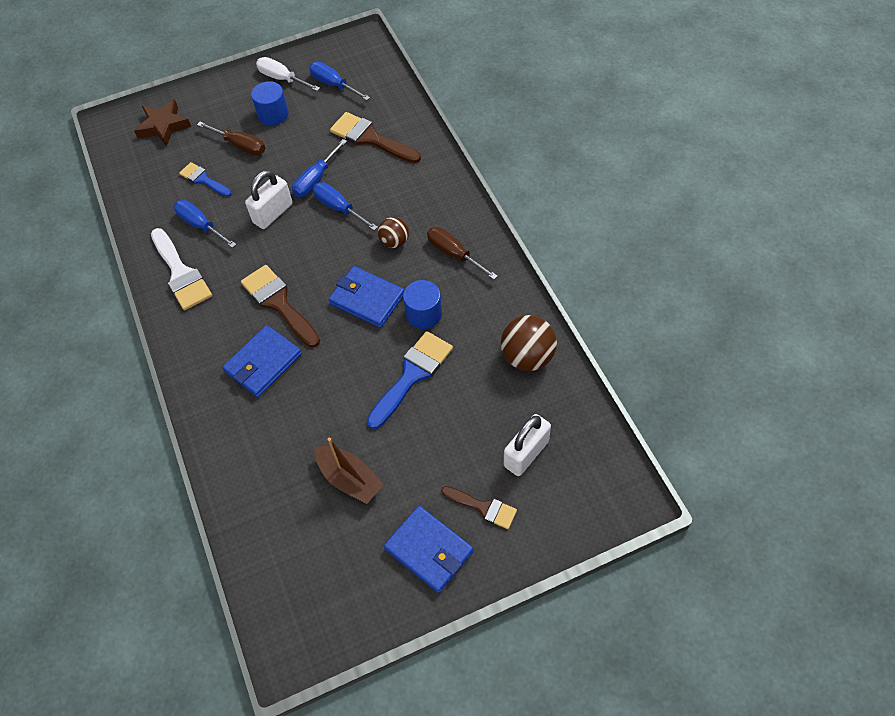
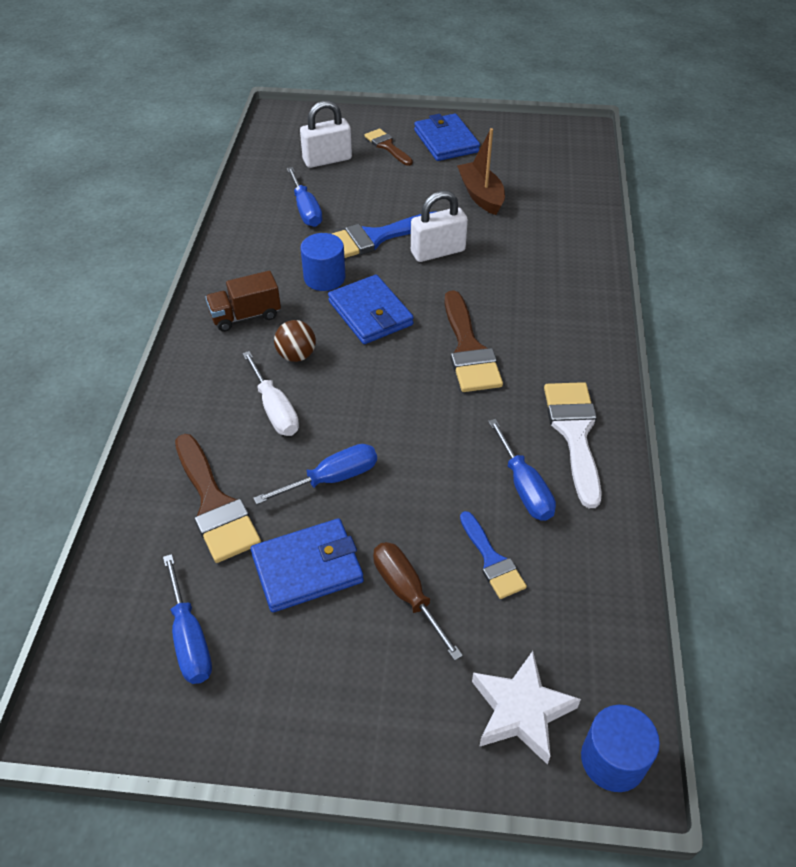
camera: 155 degrees left, 10 degrees down
(163, 126) = (521, 711): brown star -> white star
(263, 363) = (515, 302): blue wallet -> blue wallet (307, 568)
(273, 114) = (323, 630): blue cylinder -> blue cylinder (613, 759)
(273, 213) = (417, 457): white padlock -> white padlock (438, 252)
(282, 78) = (261, 706): white screwdriver -> white screwdriver (275, 409)
(339, 208) = (330, 424): blue screwdriver -> blue screwdriver (306, 210)
(454, 254) = (245, 315): brown screwdriver -> brown truck
(527, 357) = (263, 211): brown ball -> none

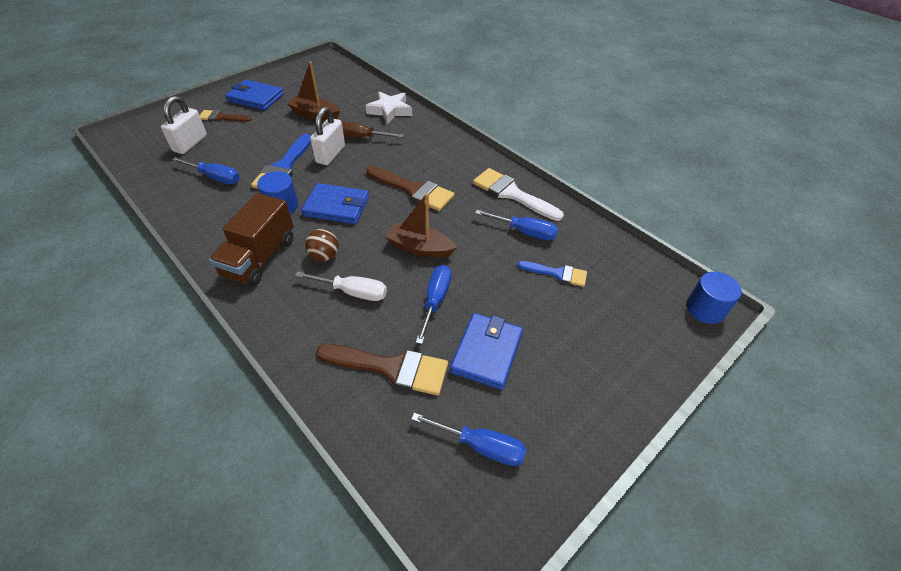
camera: 50 degrees left, 0 degrees up
(245, 315) = (259, 257): brown truck -> brown truck, size x1.50
(390, 415) = (420, 248): none -> brown boat
(407, 594) = (546, 320): brown screwdriver -> brown screwdriver (360, 137)
(521, 711) = (654, 323): white star -> white star (390, 111)

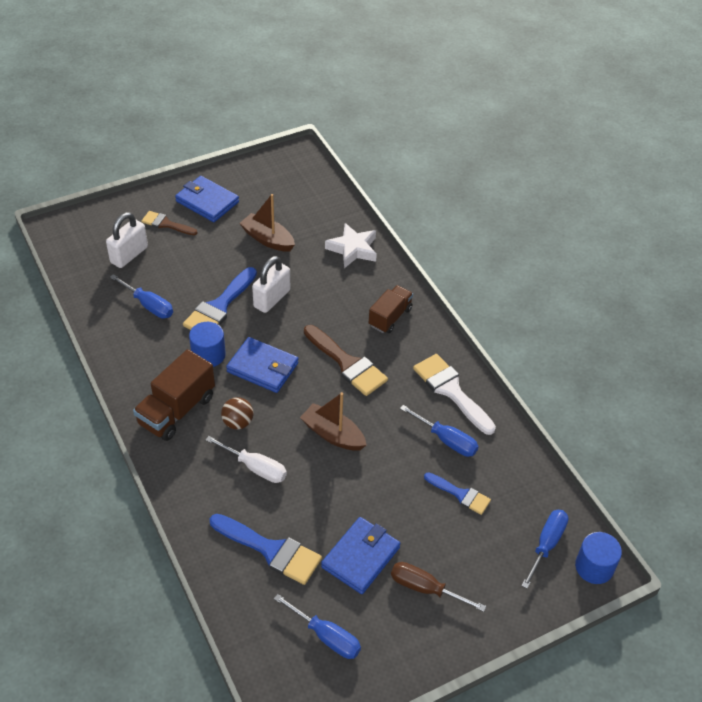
camera: 15 degrees right, 0 degrees up
(360, 137) = (310, 282): brown screwdriver -> brown screwdriver (425, 588)
(391, 368) = (271, 550): brown brush -> blue brush
(435, 300) = (330, 495): blue screwdriver -> blue screwdriver (546, 545)
(438, 151) = (390, 317): none -> brown truck

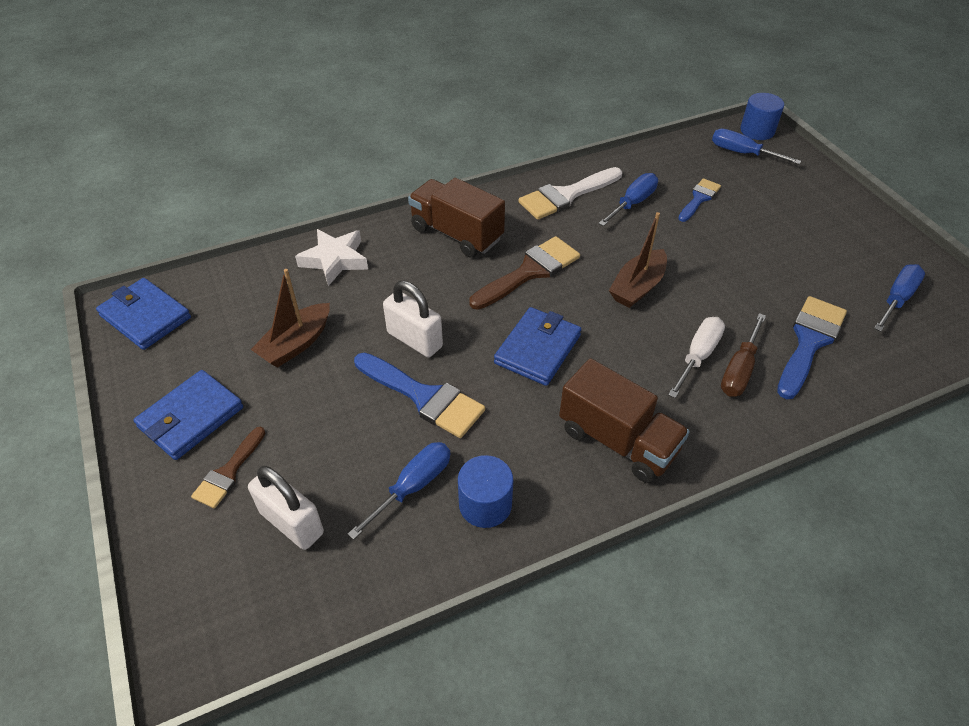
camera: 85 degrees left, 0 degrees up
(208, 355) = (516, 407): blue cylinder -> blue cylinder (485, 504)
(238, 422) = (631, 373): brown ball -> none
(360, 557) = (794, 271): blue wallet -> blue wallet (145, 317)
(390, 317) = (456, 234): brown truck -> brown truck, size x1.50
(425, 588) = (815, 228): brown screwdriver -> brown screwdriver (739, 370)

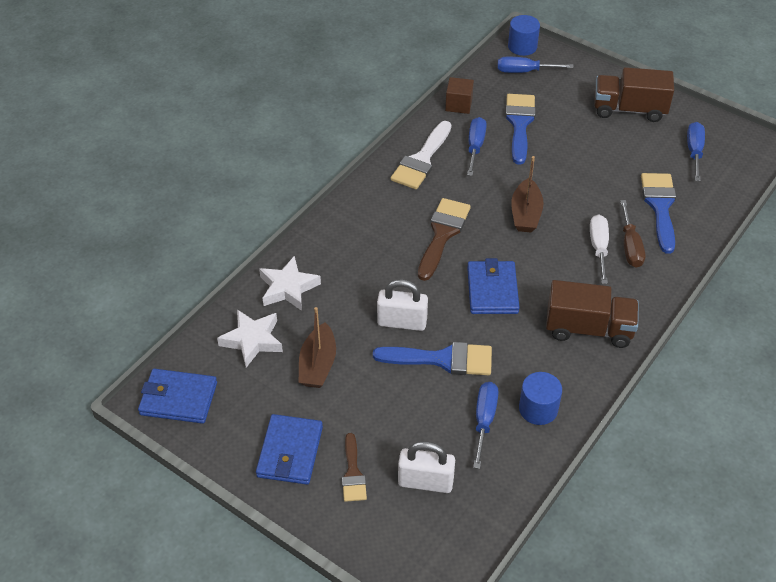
camera: 30 degrees left, 0 degrees up
(258, 293) = (252, 340): none -> white star
(456, 234) = (364, 226): brown truck -> brown truck (629, 109)
(646, 160) = (458, 105): none -> brown cube
(699, 199) = (519, 124): blue brush -> blue brush, size x1.65

